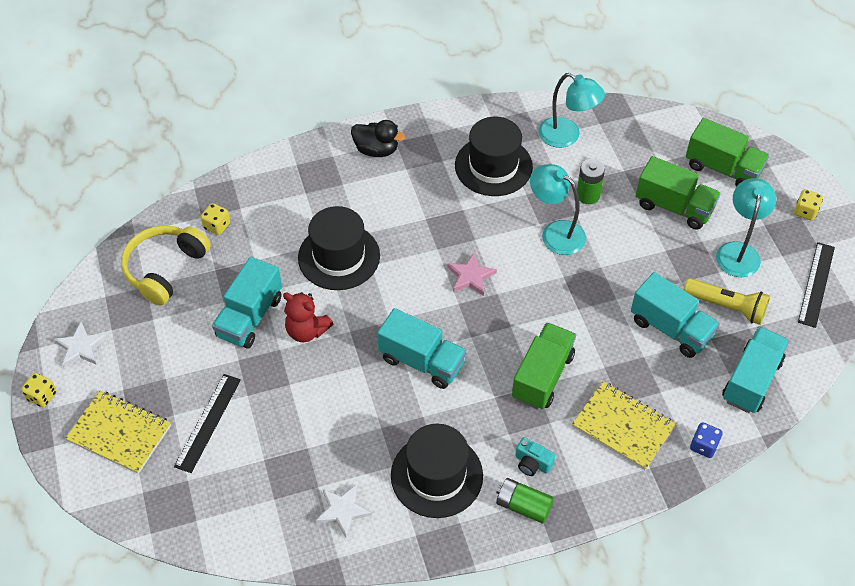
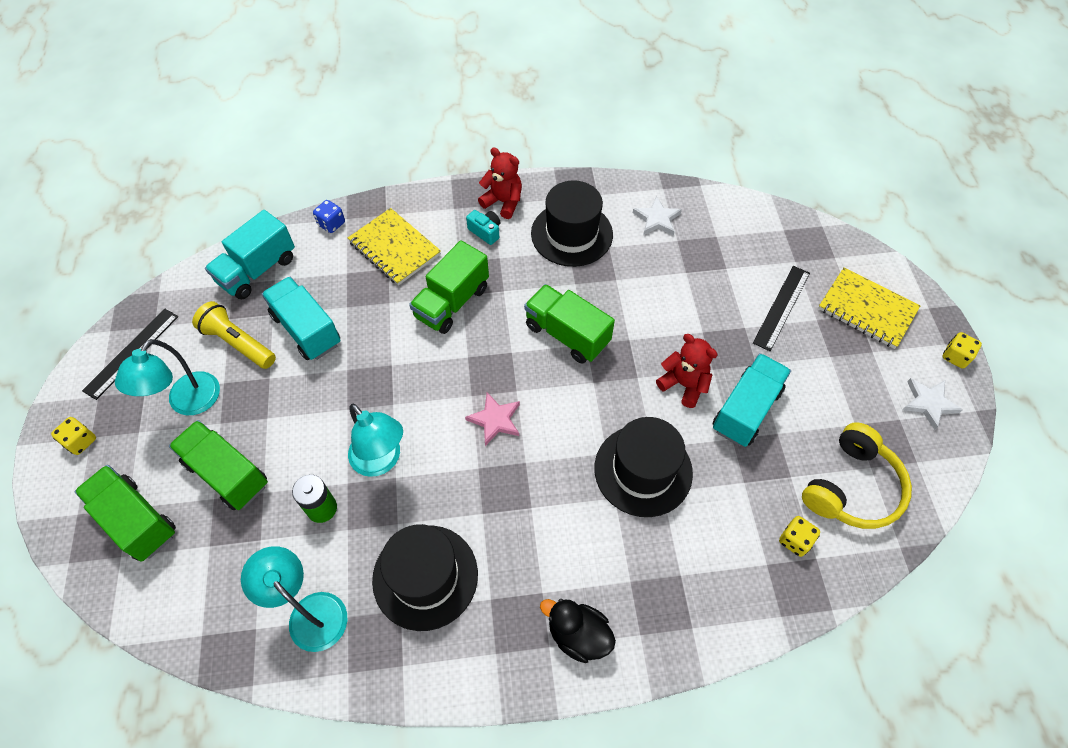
camera: 170 degrees left, 5 degrees up
(422, 361) = (567, 334): turquoise truck -> green truck
(523, 506) = (503, 202): green battery -> red teddy bear

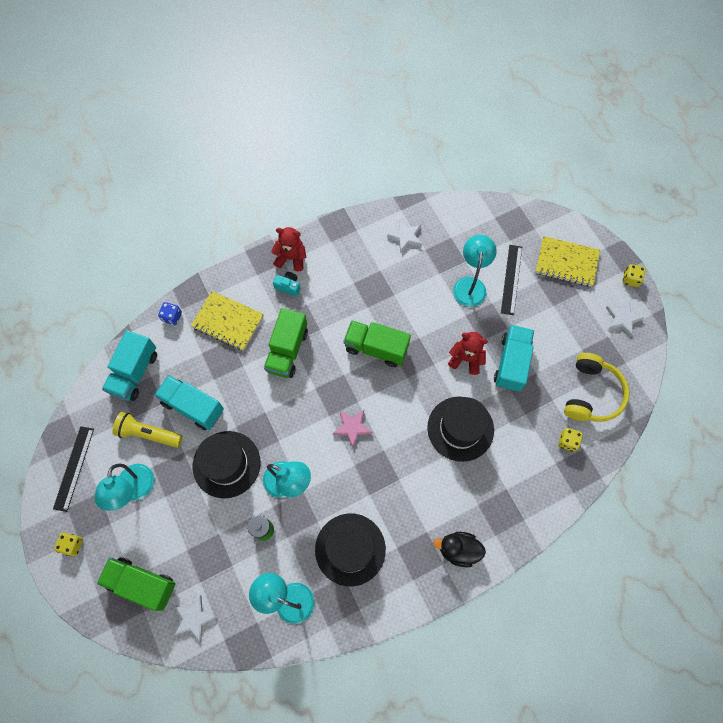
camera: 20 degrees left, 10 degrees up
(177, 591) = (194, 618): none -> white star
(227, 473) = (188, 530): green truck -> none
(571, 234) = (350, 268): black hat -> black hat (226, 464)
(722, 297) = (470, 285): none -> turquoise lamp

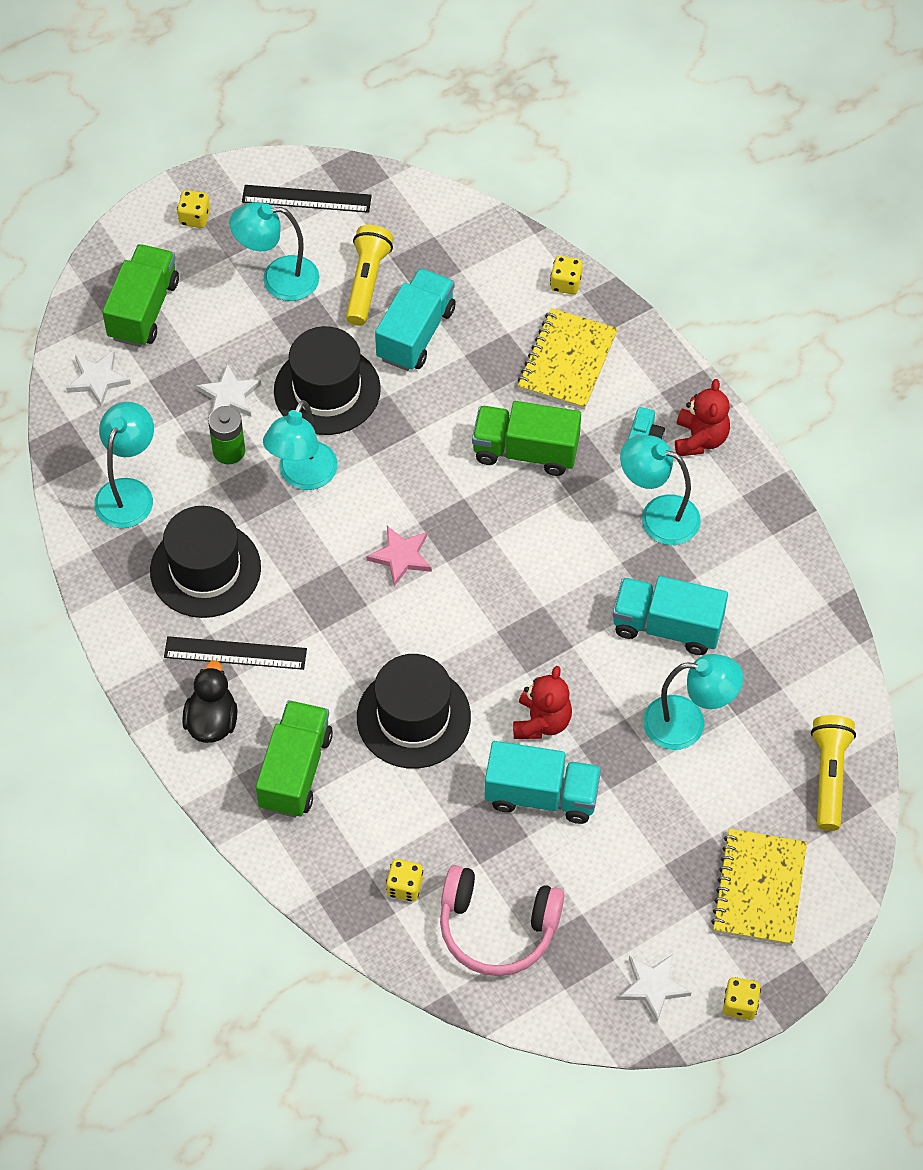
camera: 85 degrees right, 10 degrees down
(134, 372) = (464, 248): turquoise truck -> turquoise truck (667, 626)
(172, 317) = (566, 283): blue dice -> yellow dice
(339, 285) = (658, 515): none -> turquoise lamp
(376, 348) = (545, 581): green truck -> green truck (295, 770)
(405, 237) = (770, 613): white star -> white star (229, 396)
(503, 222) = (829, 776): none -> yellow flashlight
(511, 279) = (709, 792): black ruler -> black ruler (235, 653)
(591, 394) = (497, 928): yellow headphones -> pink headphones

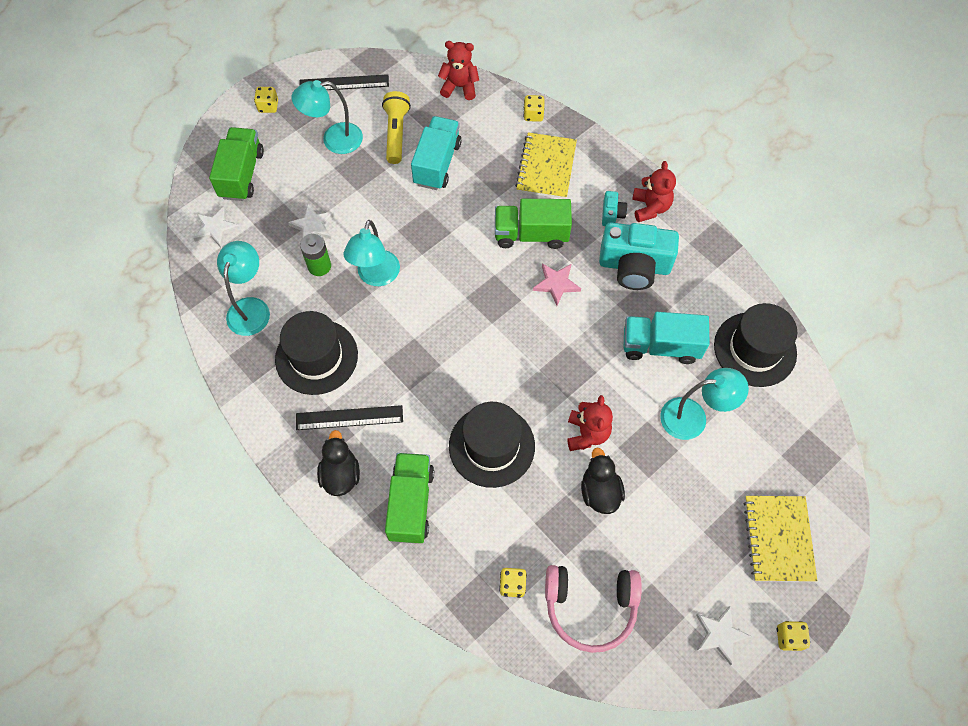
camera: 10 degrees left, 5 degrees up
(327, 390) = (382, 212): black hat -> black hat (755, 349)
(401, 557) = (458, 325): pink star -> pink star (556, 284)
(469, 227) = (459, 87): none -> red teddy bear
(541, 795) = (599, 492): turquoise truck -> black duck
(658, 515) = (634, 266): turquoise lamp -> turquoise camera
(829, 776) = (805, 441): yellow flashlight -> none

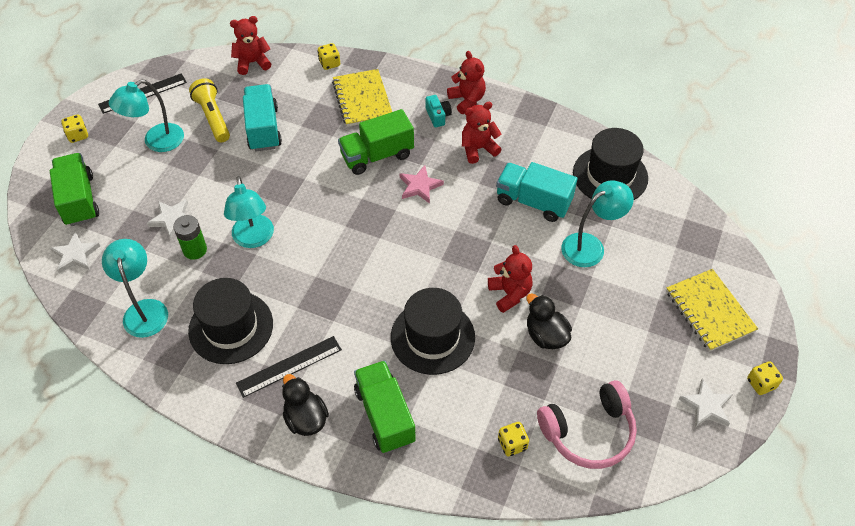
camera: 25 degrees left, 10 degrees down
(634, 266) = (478, 149): turquoise camera -> red teddy bear
(660, 346) = (533, 201): turquoise truck -> turquoise truck turned 45 degrees clockwise

